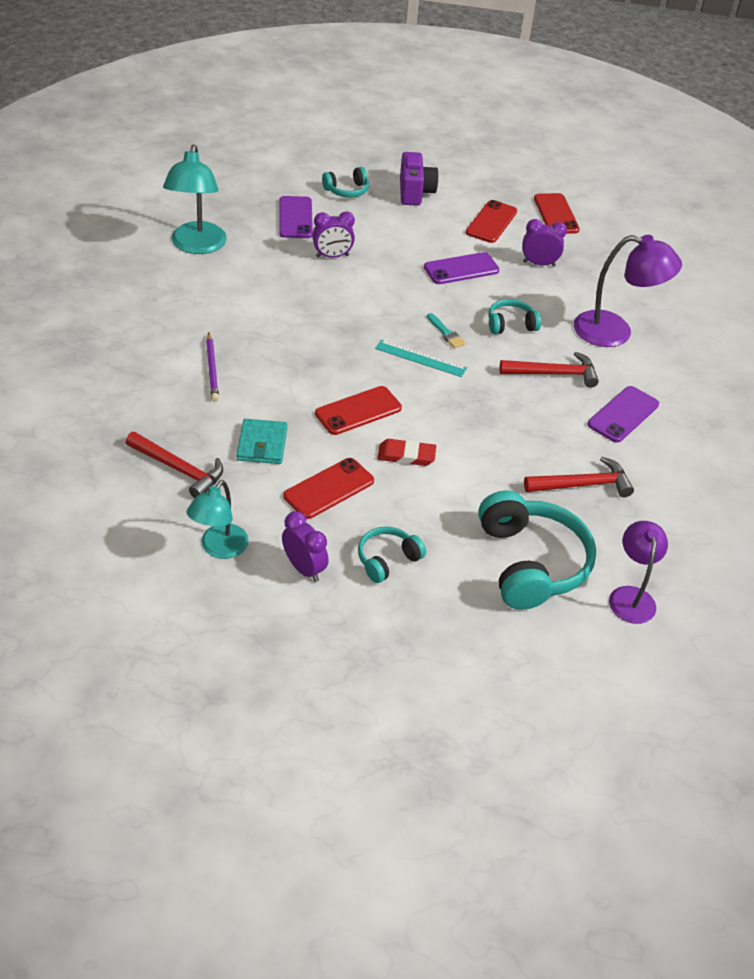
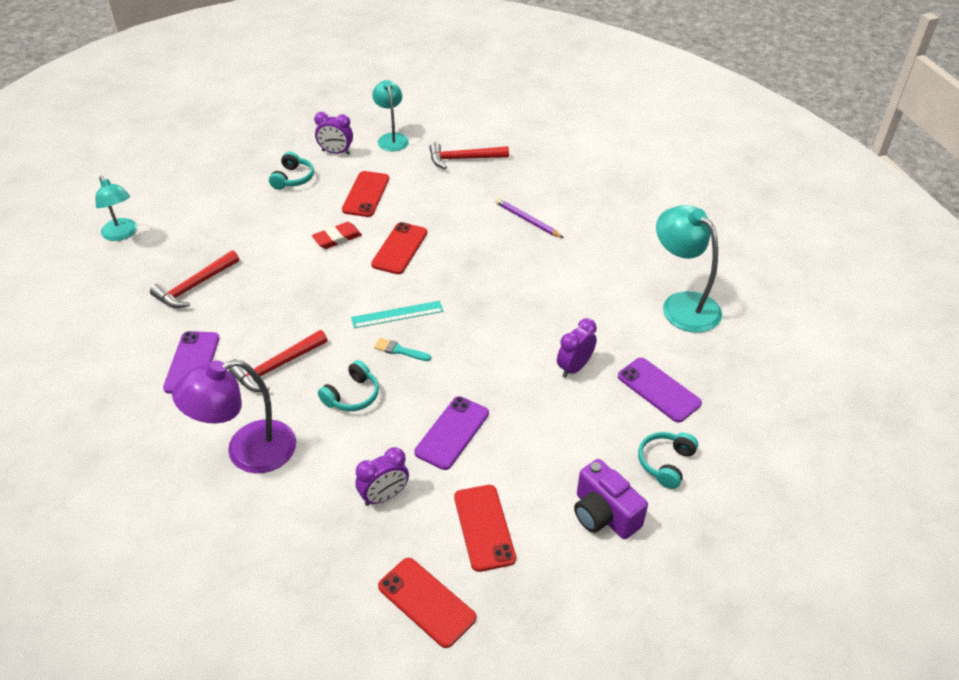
camera: 145 degrees right, 0 degrees up
(262, 444) = (435, 195): turquoise wallet -> none
(530, 563) = (201, 220): turquoise headphones -> none
(631, 596) = (122, 234): purple lamp -> turquoise lamp

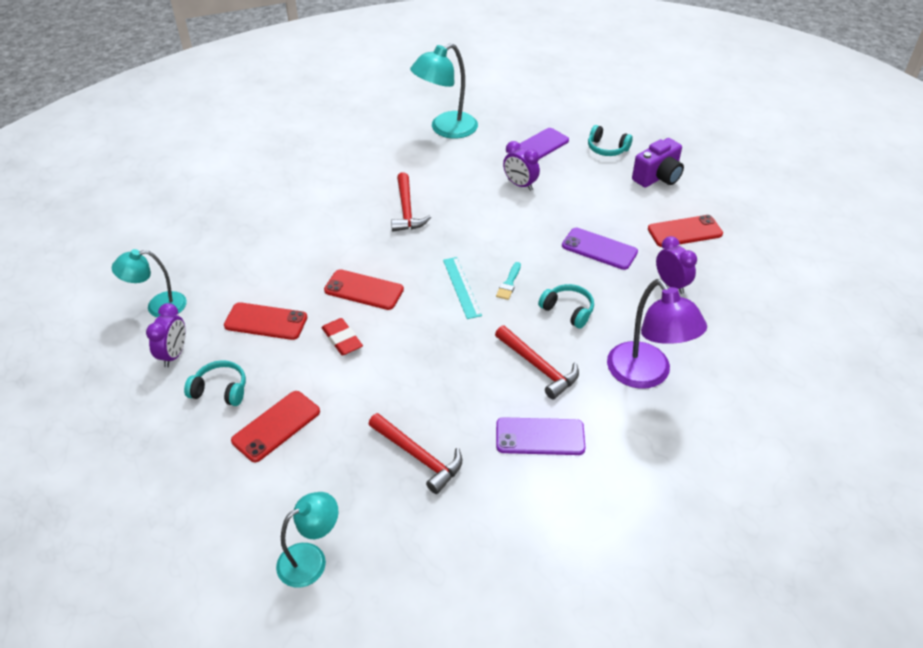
camera: 90 degrees left, 0 degrees up
(426, 602) = (755, 258): red phone -> red phone (276, 426)
(463, 159) = (216, 248): red hammer -> red hammer (406, 210)
(527, 220) = (328, 206): purple pencil -> none

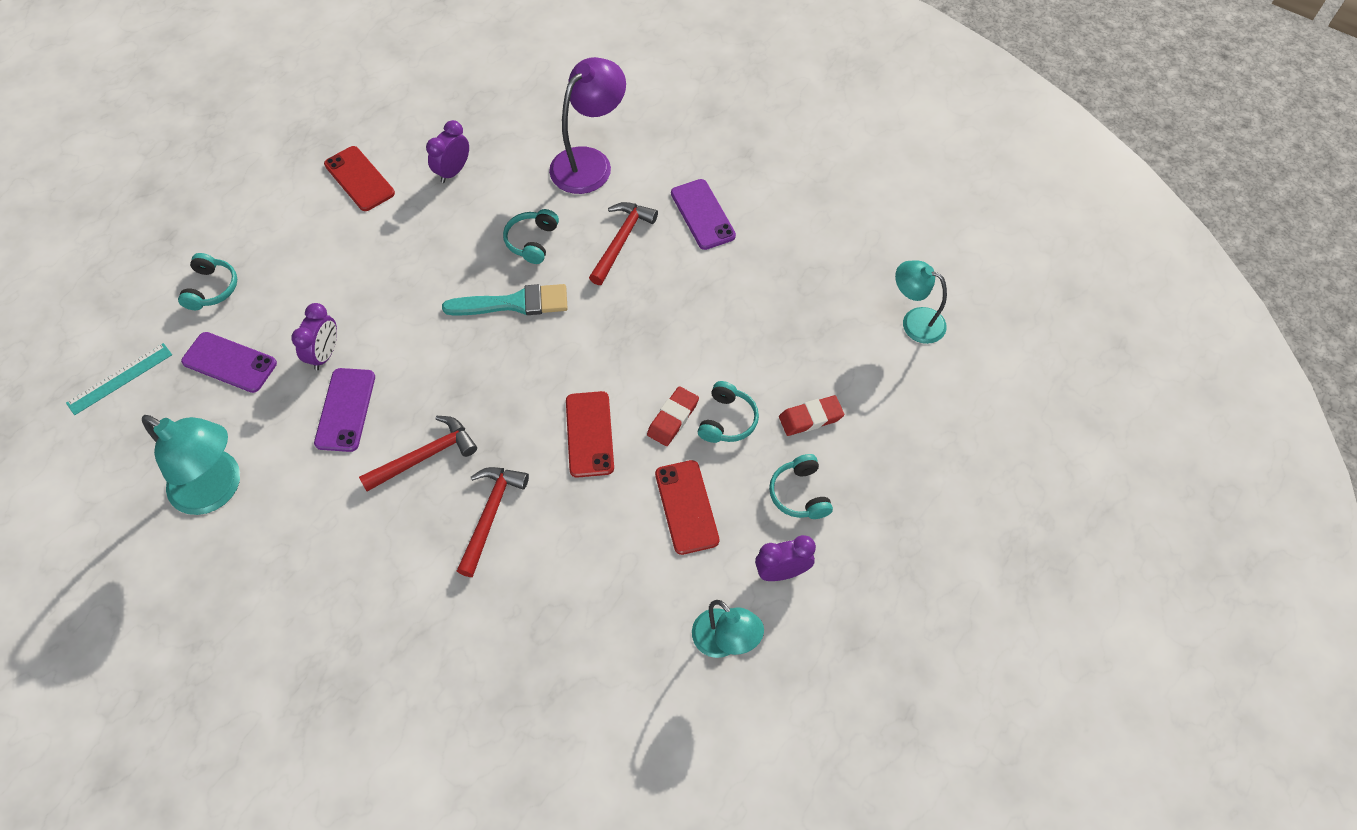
camera: 115 degrees left, 15 degrees up
(276, 426) = (810, 418): red phone -> red eraser
(315, 371) = (727, 420): none -> turquoise headphones
(418, 456) = (774, 291): red hammer -> red hammer (490, 515)
(461, 287) = (540, 343): turquoise ruler -> turquoise ruler (120, 379)
(509, 283) = (514, 303): turquoise brush -> turquoise brush, size x1.94
(599, 249) = (421, 243): purple phone -> purple phone (345, 410)
(657, 177) = (260, 224): purple camera -> none

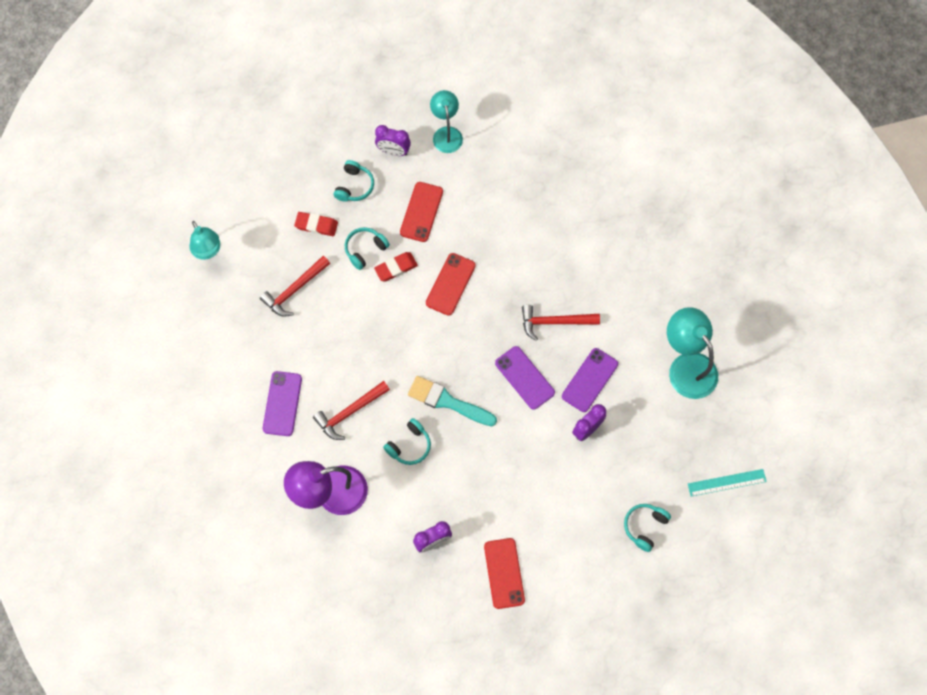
camera: 150 degrees left, 10 degrees up
(229, 362) = (651, 456): purple phone -> purple phone (524, 378)
(490, 515) = (533, 265): red hammer -> red hammer (295, 290)

